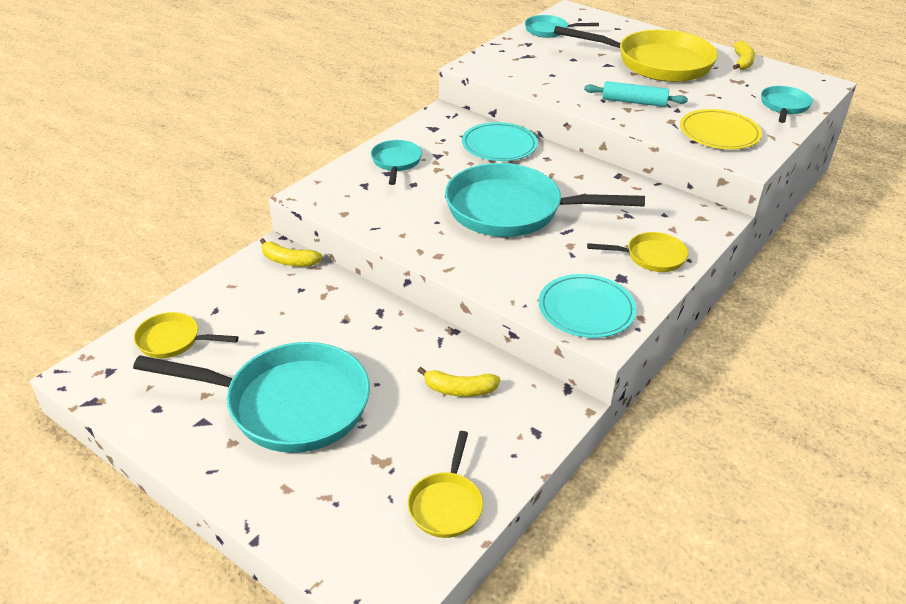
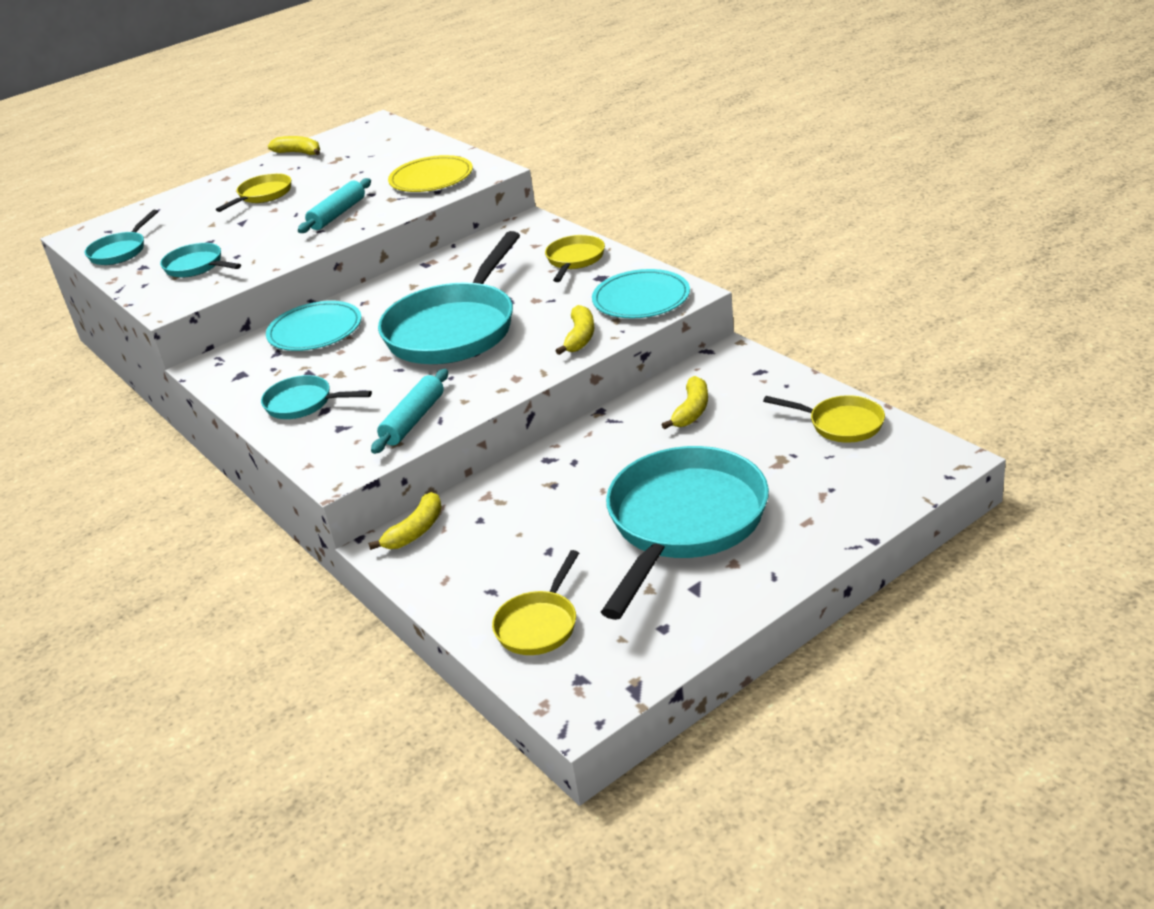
camera: 70 degrees left, 5 degrees down
(374, 215) = (413, 420): none -> turquoise rolling pin
(508, 281) = (580, 337): none -> yellow banana
(657, 63) = (263, 195): yellow pan -> yellow pan, size x0.48
(784, 106) = (403, 144): turquoise pan -> turquoise pan (197, 266)

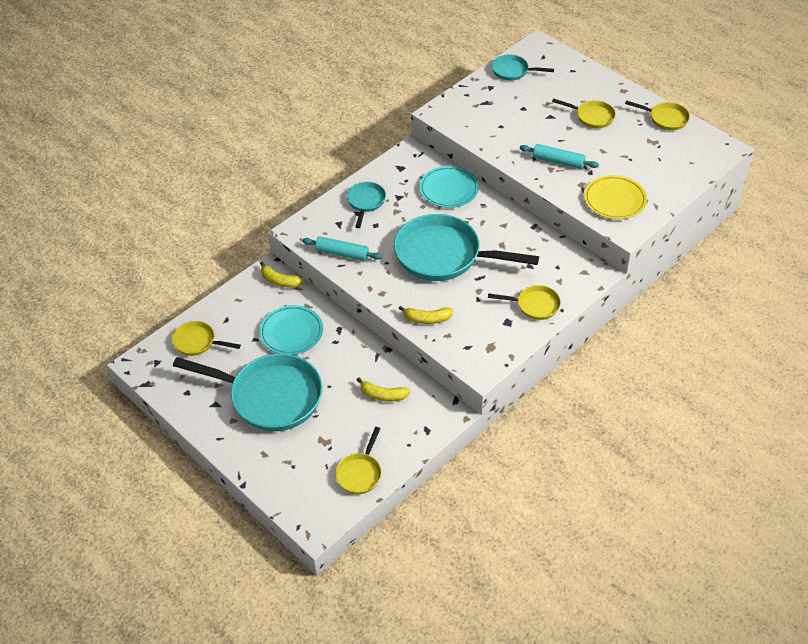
camera: 80 degrees right, 15 degrees up
(197, 266) = (488, 111): turquoise pan -> none
(299, 153) = (666, 118): yellow banana -> yellow pan
(641, 299) = (475, 346): turquoise plate -> turquoise plate (291, 332)

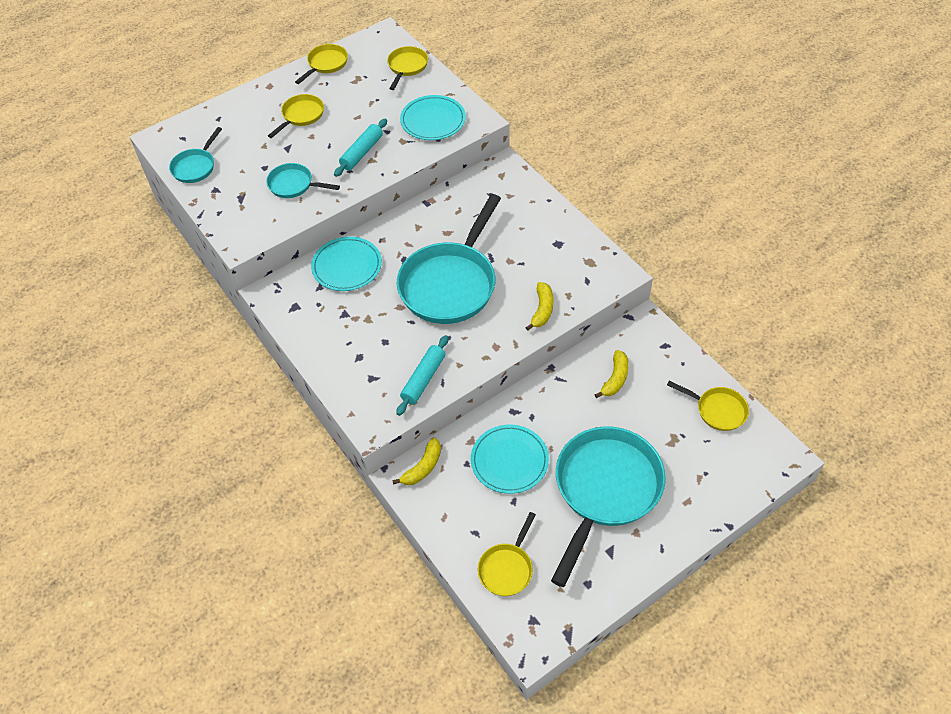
camera: 80 degrees left, 5 degrees up
(366, 202) = (343, 347): turquoise pan -> turquoise pan (294, 185)
(535, 305) = (539, 219): yellow pan -> yellow pan (407, 67)
(615, 200) = (433, 120): yellow plate -> turquoise plate

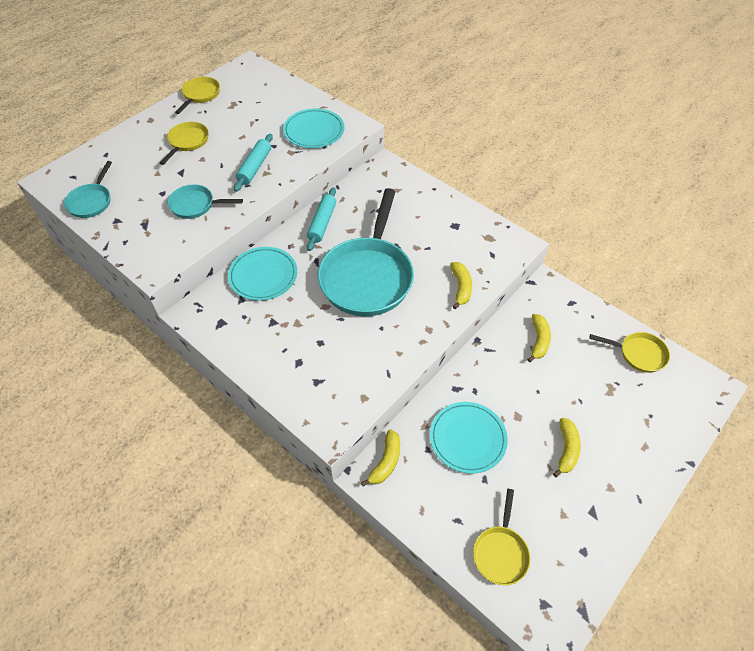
camera: 15 degrees left, 0 degrees up
(407, 67) = (276, 89): yellow pan -> none
(423, 379) = (369, 373): turquoise rolling pin -> turquoise rolling pin (322, 223)
(605, 489) = (566, 450): turquoise pan -> yellow banana

